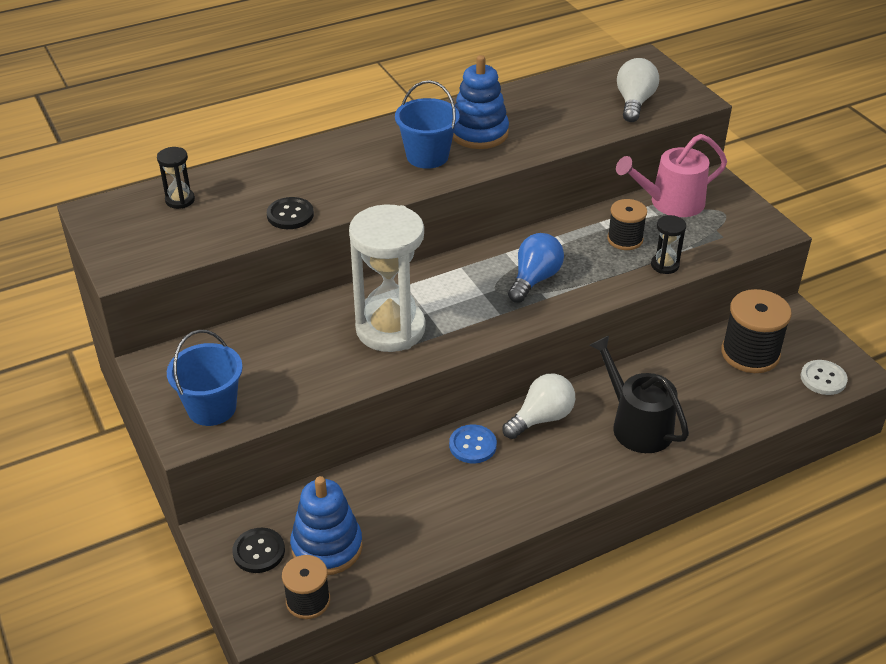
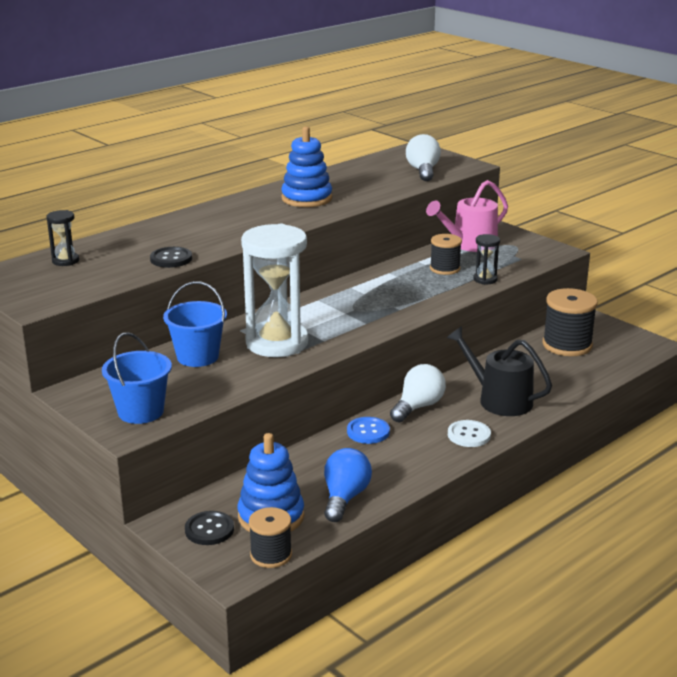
camera: 15 degrees left, 15 degrees down
(427, 156) = (271, 215): blue bucket -> blue bucket (197, 357)
(534, 279) = (384, 299): blue light bulb -> blue light bulb (345, 497)
(823, 379) = (631, 352): white button -> white button (469, 435)

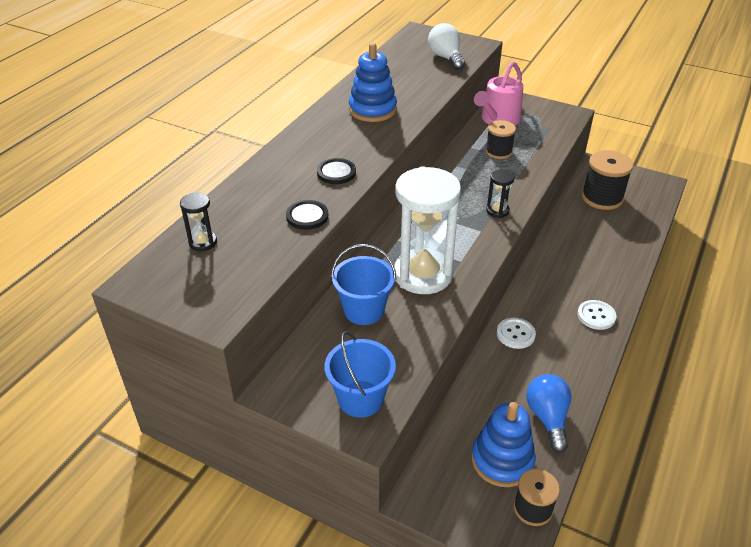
camera: 20 degrees left, 15 degrees up
(209, 530) = (460, 494): black button -> black button (336, 172)
(368, 432) = (515, 334): blue button -> white button
(418, 407) = (536, 294): white light bulb -> none
(485, 279) = (539, 157): black hourglass -> black hourglass (497, 211)
(499, 400) = (592, 270): black watering can -> none

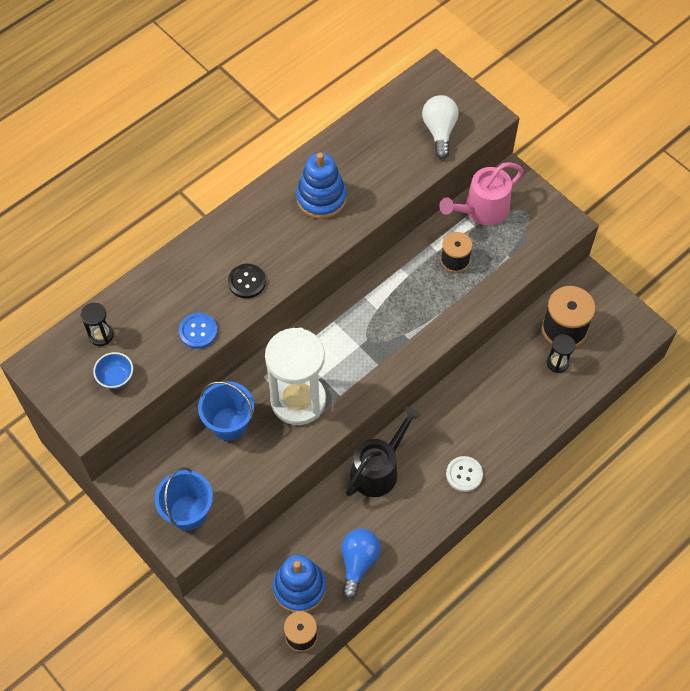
camera: 20 degrees right, 20 degrees up
(235, 271) = (116, 377): none -> blue bowl
(307, 216) = (198, 331): black button -> blue button
(497, 211) = (408, 343): black hourglass -> black hourglass (557, 363)
(515, 334) = (378, 469): white button -> black watering can

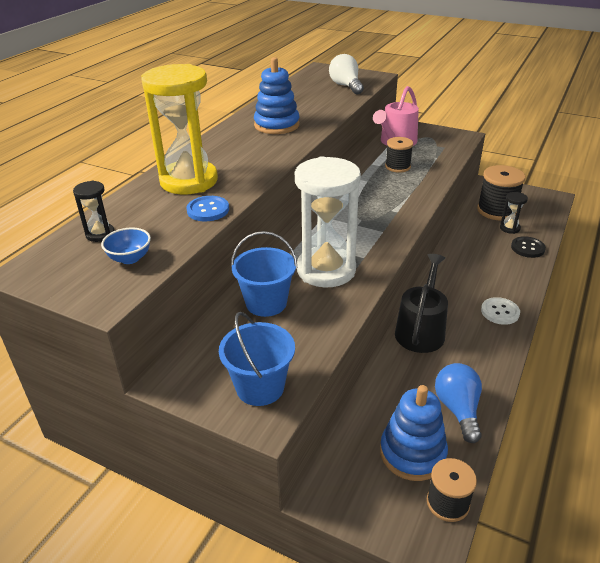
camera: 20 degrees left, 25 degrees down
(197, 277) = (189, 181): none -> yellow hourglass
(247, 282) = (239, 174): black button -> black button (527, 248)

